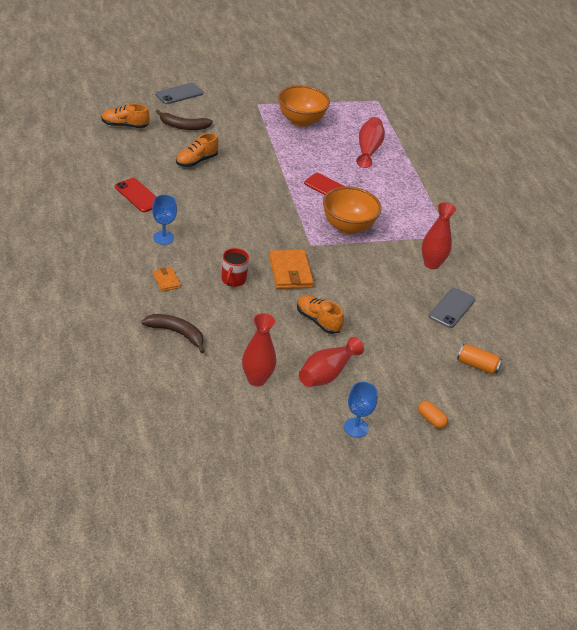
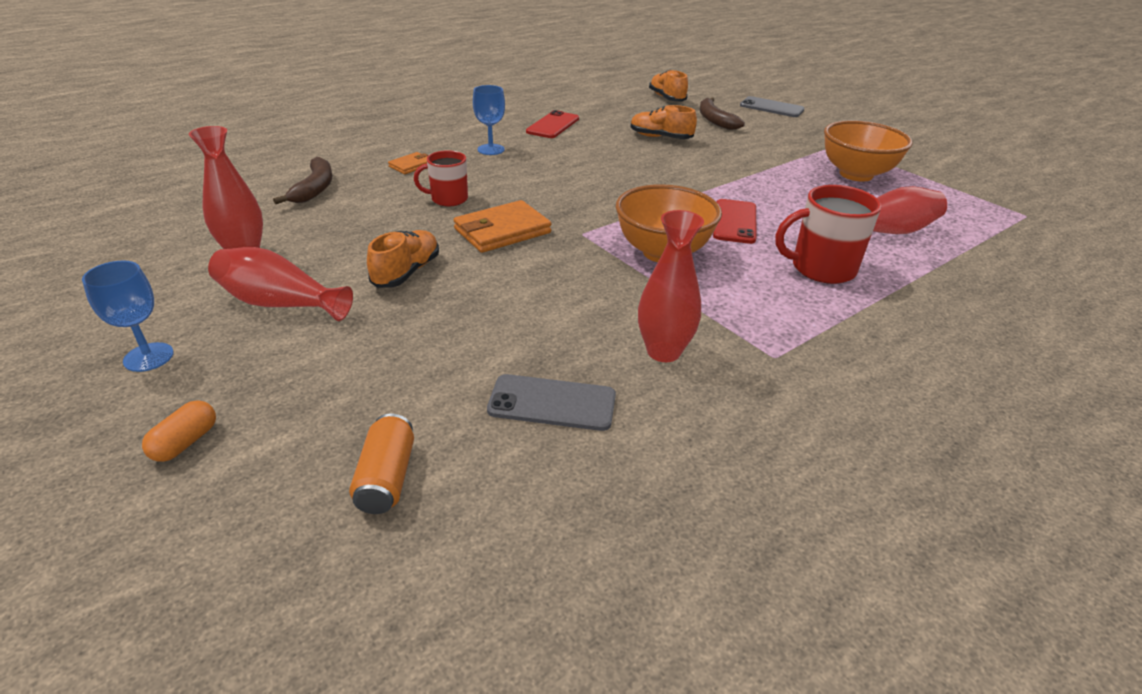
camera: 70 degrees right, 5 degrees down
(390, 187) = (821, 268): none -> red mug

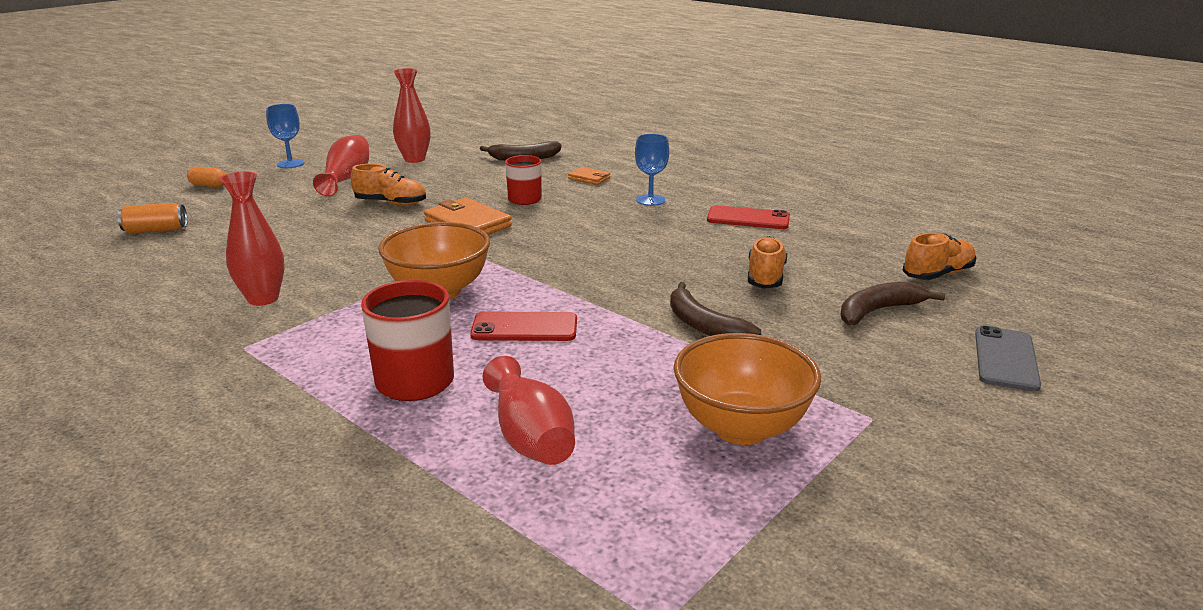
camera: 80 degrees right, 10 degrees down
(552, 403) = (209, 264): grey phone -> none
(732, 165) = (704, 325): none -> brown banana

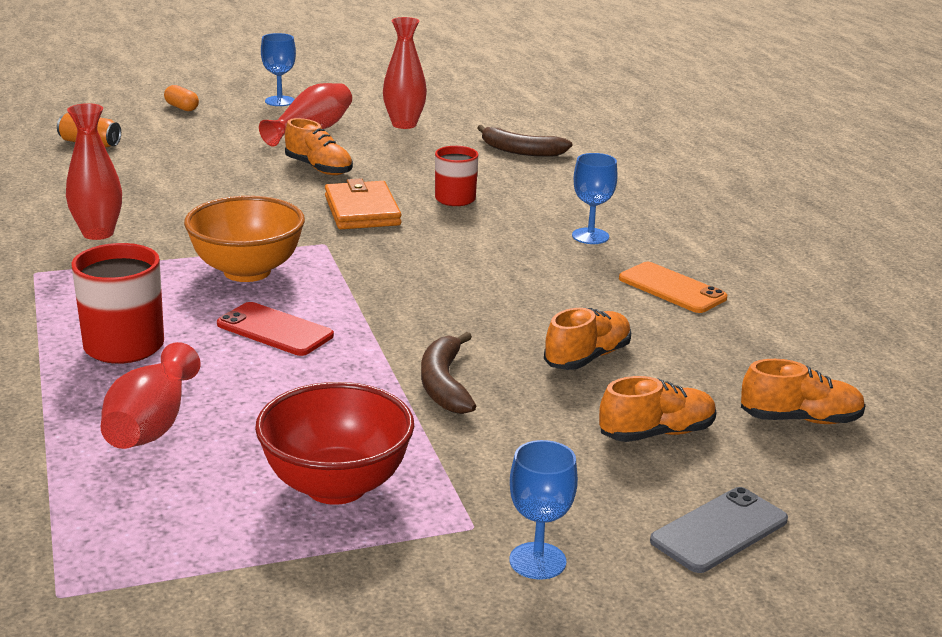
camera: 30 degrees right, 0 degrees up
(589, 178) = (559, 192): orange wallet -> none
(741, 427) = (336, 486): orange bowl -> red bowl
(748, 218) = (672, 288): red phone -> orange phone
(878, 311) = (656, 433): brown banana -> orange shoe
(945, 424) = (537, 561): none -> blue goblet

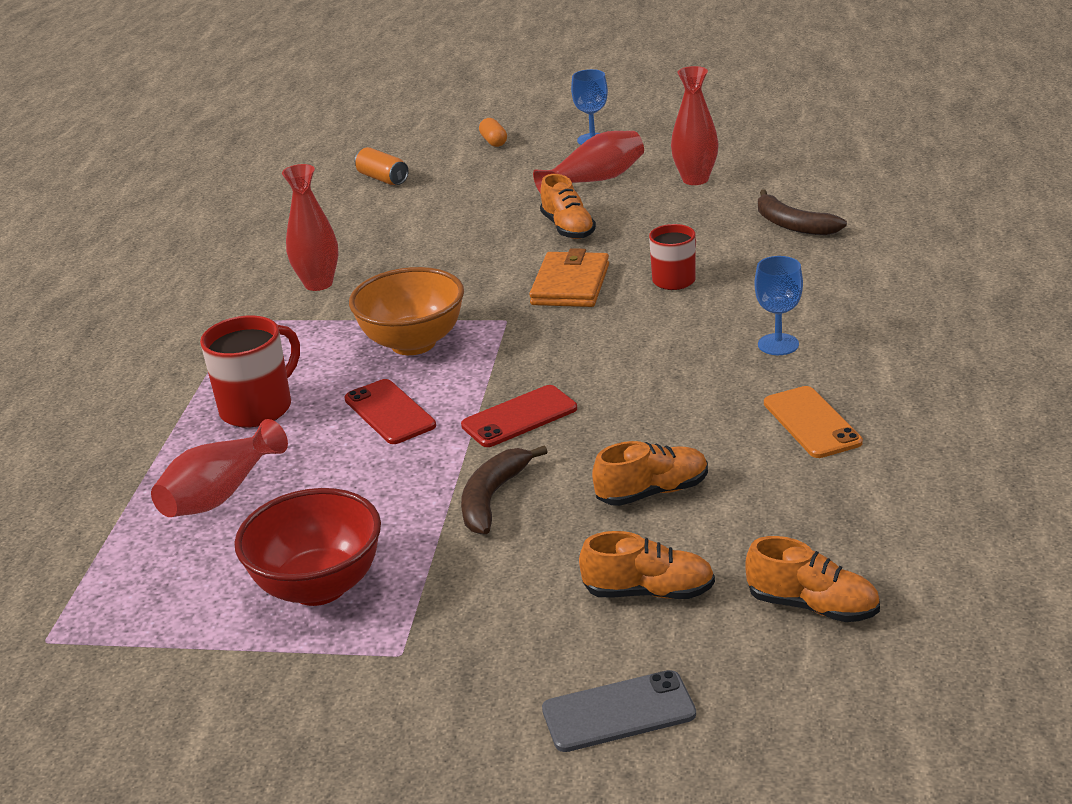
camera: 30 degrees right, 5 degrees up
(410, 317) = (519, 417): none -> red phone
(537, 561) = (427, 702): blue goblet -> none

